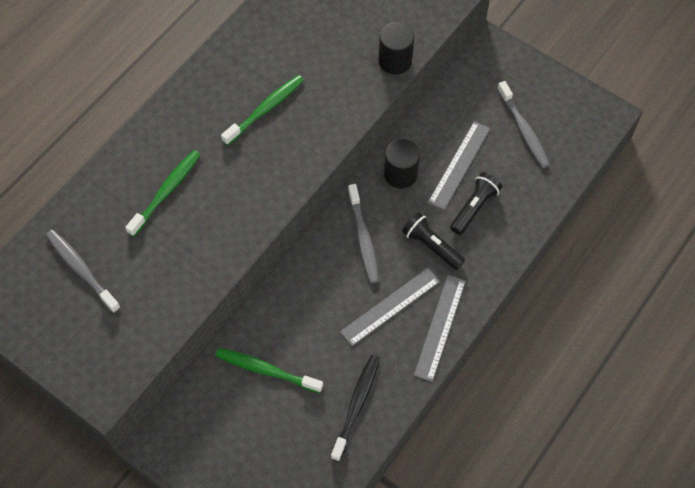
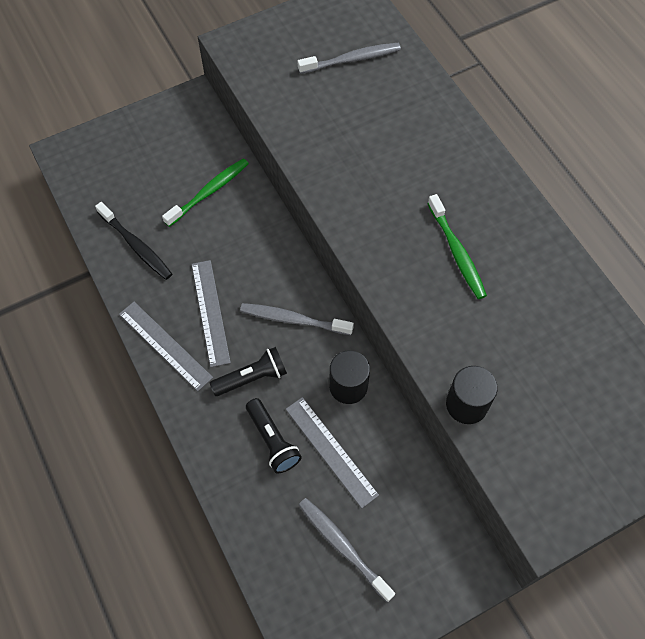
camera: 115 degrees right, 0 degrees up
(166, 192) = (399, 140): green toothbrush -> none
(523, 129) = (343, 546): grey toothbrush -> grey toothbrush turned 45 degrees clockwise

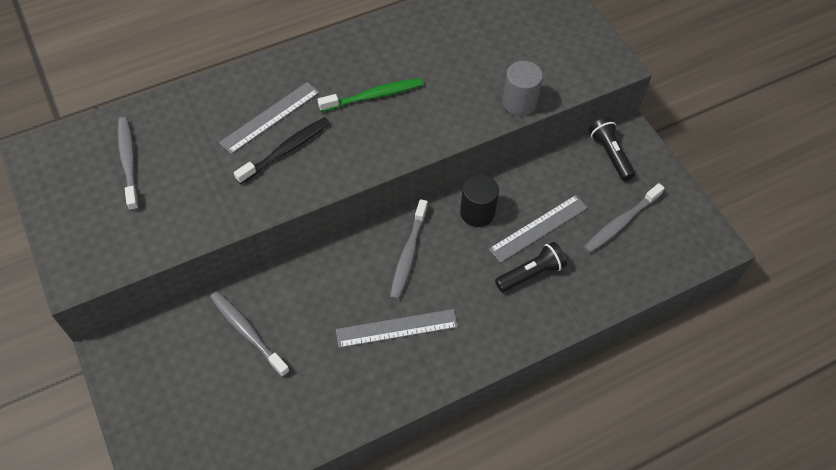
camera: 90 degrees left, 5 degrees down
(136, 246) = (309, 406): black toothbrush -> black toothbrush (286, 150)
(165, 345) = (433, 370): grey ruler -> grey ruler (270, 117)
(209, 192) = (247, 332): green toothbrush -> grey toothbrush
(252, 378) = (469, 290): black flashlight -> black flashlight (610, 154)
(466, 404) = (519, 102): black cylinder -> grey cylinder

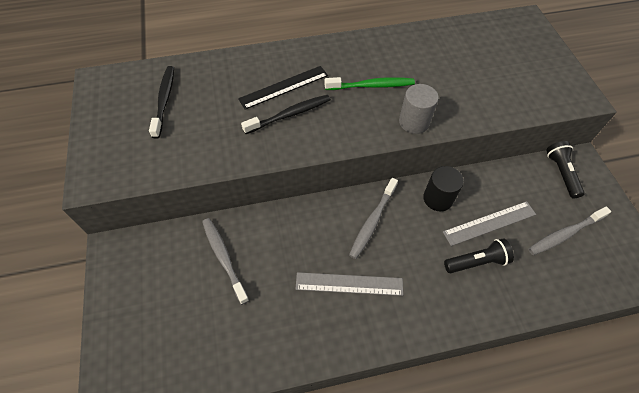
camera: 15 degrees right, 0 degrees up
(128, 162) = (164, 100): grey toothbrush -> black toothbrush
(270, 117) = (284, 87): grey ruler -> black ruler
(519, 102) = (494, 113): grey cylinder -> grey cylinder (414, 122)

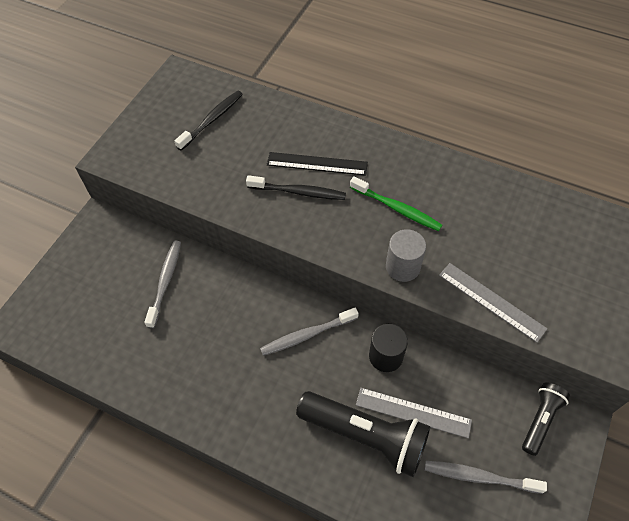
camera: 40 degrees right, 0 degrees up
(349, 284) = (239, 372): grey ruler -> grey ruler (491, 301)
(477, 262) = (365, 436): black flashlight -> black flashlight, size x1.80

